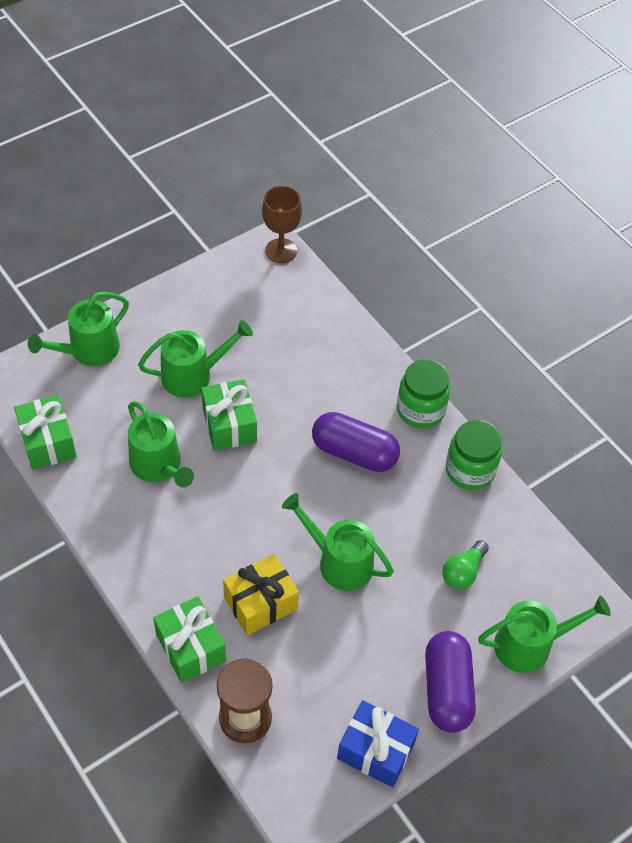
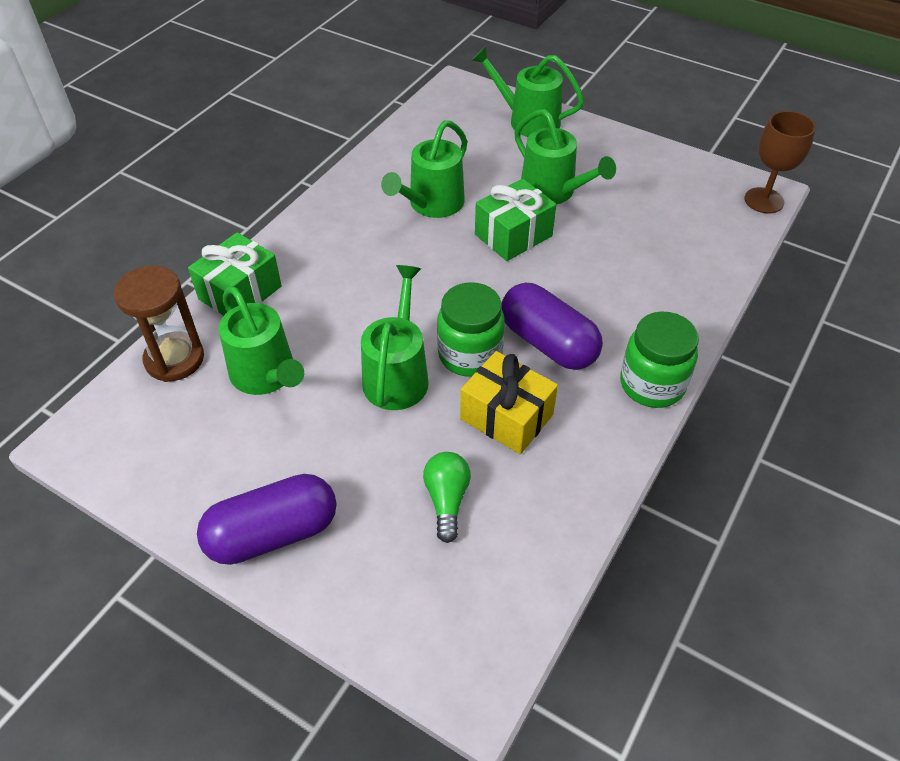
camera: 70 degrees right, 5 degrees down
(48, 442) = (413, 132): green gift -> none
(260, 603) = (314, 327): yellow gift -> yellow gift (506, 417)
(354, 453) = (548, 343): purple capsule -> purple capsule turned 45 degrees counterclockwise
(375, 750) = (169, 485): blue gift -> none
(463, 572) = (447, 500): green light bulb -> green light bulb turned 75 degrees clockwise
(470, 470) = (600, 462): green jar -> green jar (470, 355)
(530, 645) = (375, 612): green watering can -> green watering can (266, 376)

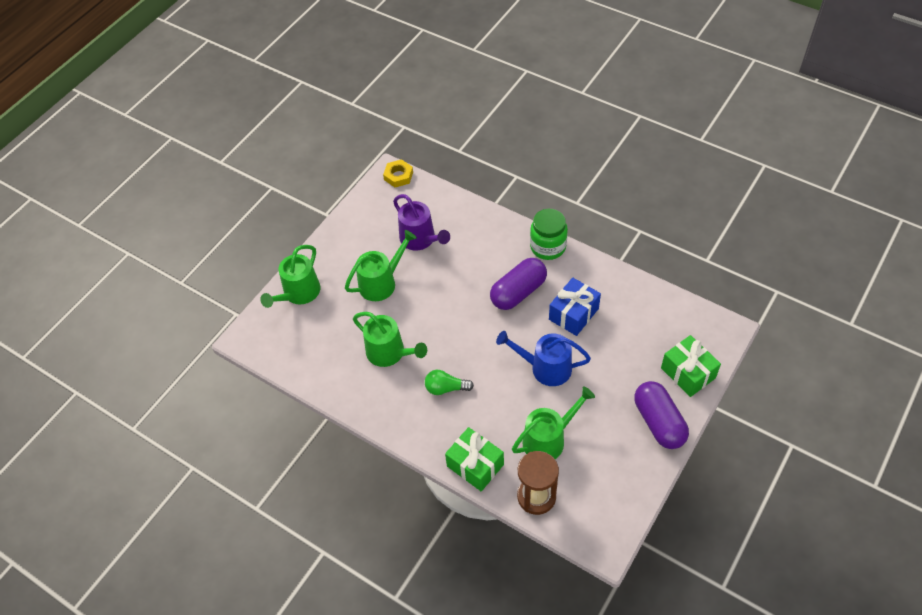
camera: 85 degrees left, 5 degrees up
(397, 375) = (545, 368): green watering can -> blue watering can
(447, 500) = (630, 342): green light bulb -> green light bulb (446, 388)
(470, 355) = (528, 331): green jar -> none
(506, 417) = (573, 314): yellow gift -> blue gift
(513, 235) = (424, 306): green gift -> green gift (688, 373)
(639, 228) = (420, 239): none -> purple watering can
(764, 200) = (398, 176): brown goblet -> yellow nut

